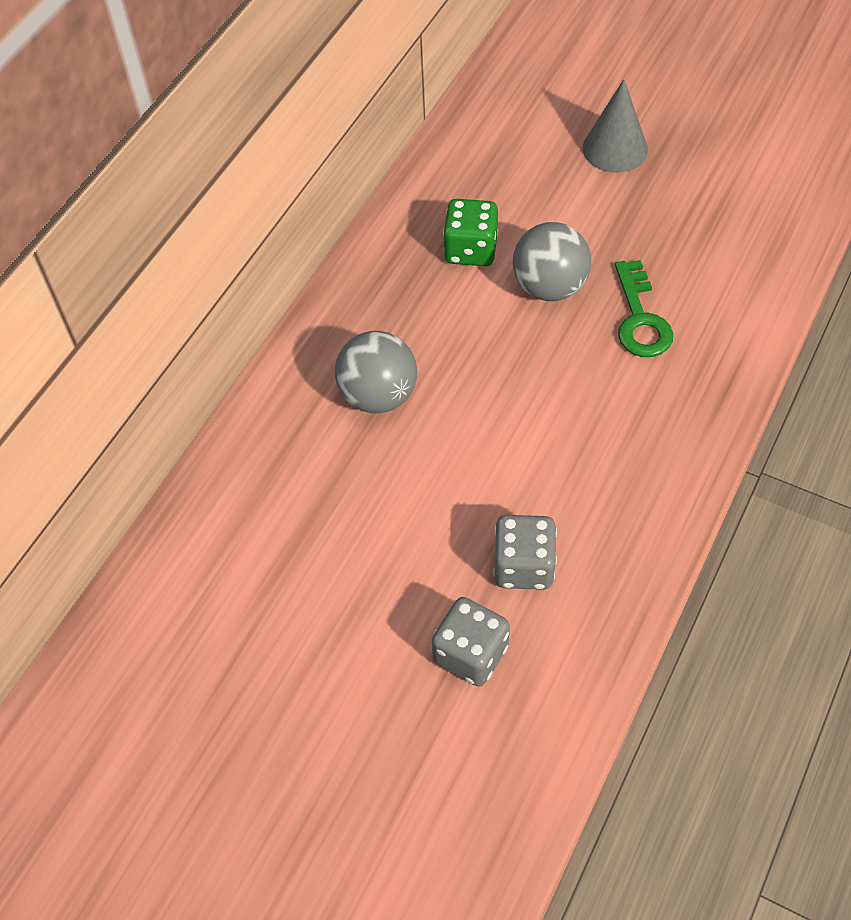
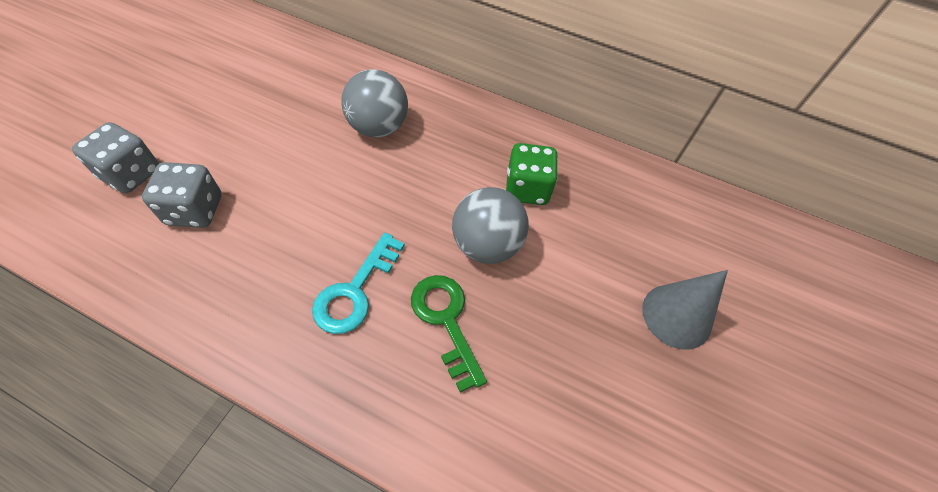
camera: 80 degrees right, 0 degrees up
(615, 395) = (355, 291): none -> turquoise key
(640, 319) = (446, 321): green key -> green key turned 75 degrees clockwise

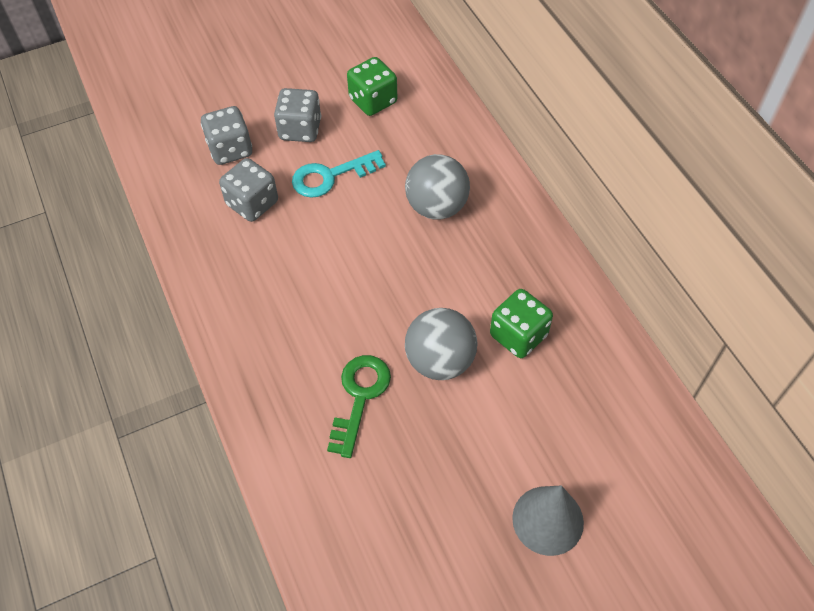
camera: 45 degrees right, 0 degrees up
(197, 124) = (300, 129): none -> grey dice
(252, 73) = (373, 101): none -> green dice
(355, 291) = (314, 333): turquoise key -> turquoise key (330, 176)

